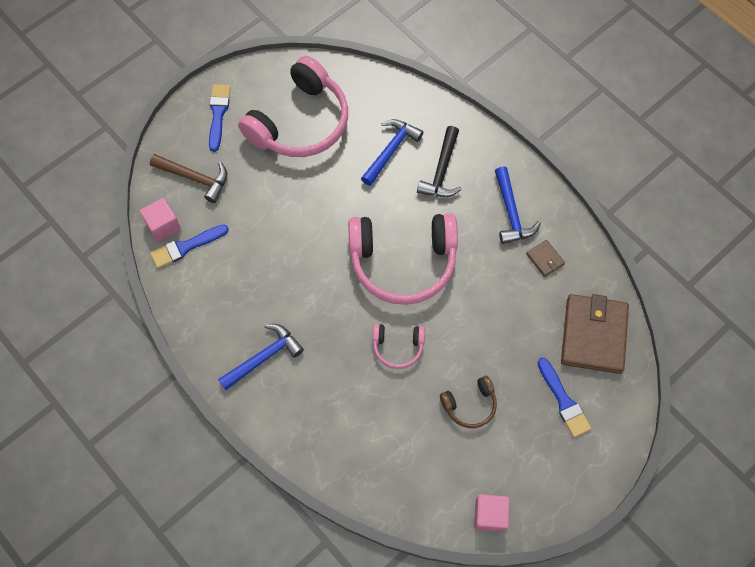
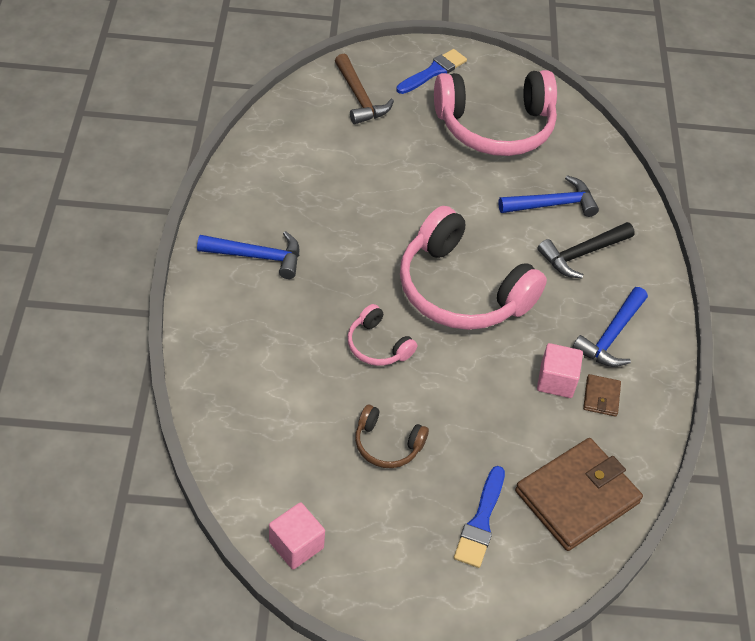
camera: 40 degrees right, 15 degrees down
(163, 225) = (294, 108): pink cube -> pink cube (556, 381)
(186, 247) = (294, 135): blue brush -> none

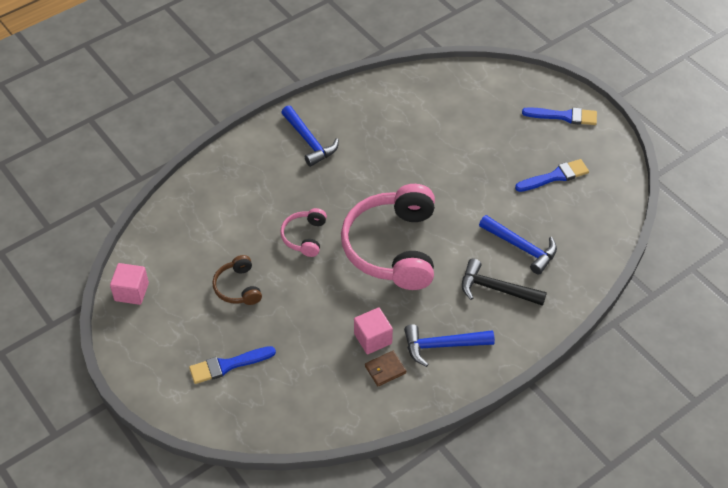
camera: 55 degrees right, 0 degrees up
(359, 98) = (492, 99): brown hammer -> none
(495, 126) = (555, 176): pink headphones -> blue brush
(577, 497) = (293, 402): brown wallet -> none

